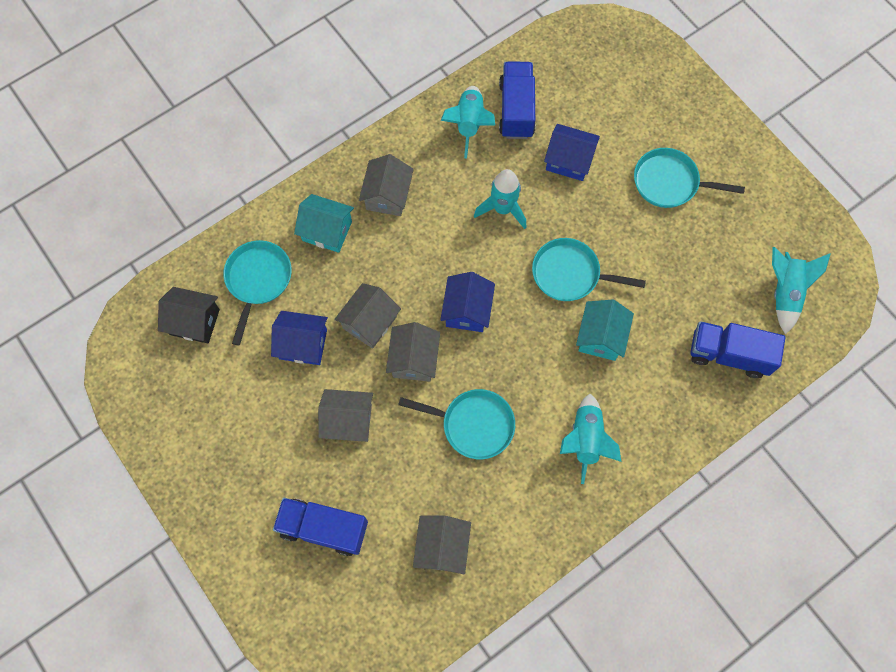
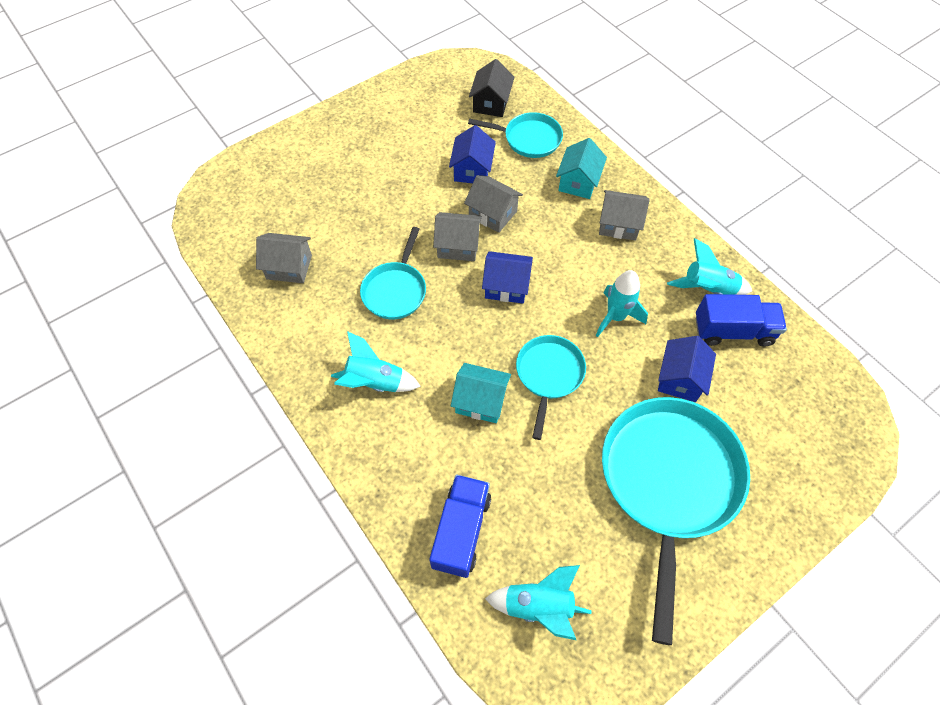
camera: 90 degrees right, 10 degrees down
(323, 528) = (316, 188): blue truck -> none
(348, 421) = (404, 201): grey house -> none
(669, 182) = (668, 482): turquoise pan -> turquoise pan, size x1.91

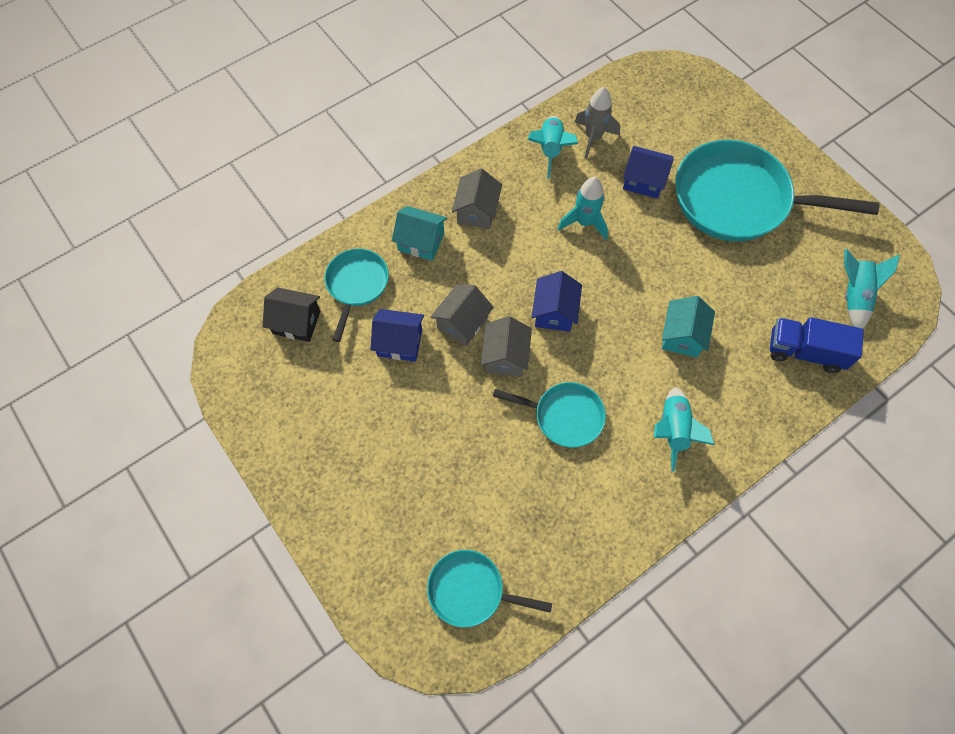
camera: 90 degrees left, 5 degrees up
(289, 267) = (538, 532): grey house -> none
(549, 375) = (650, 279): turquoise pan -> turquoise pan (470, 590)
(733, 331) = (593, 138): blue truck -> grey rocket

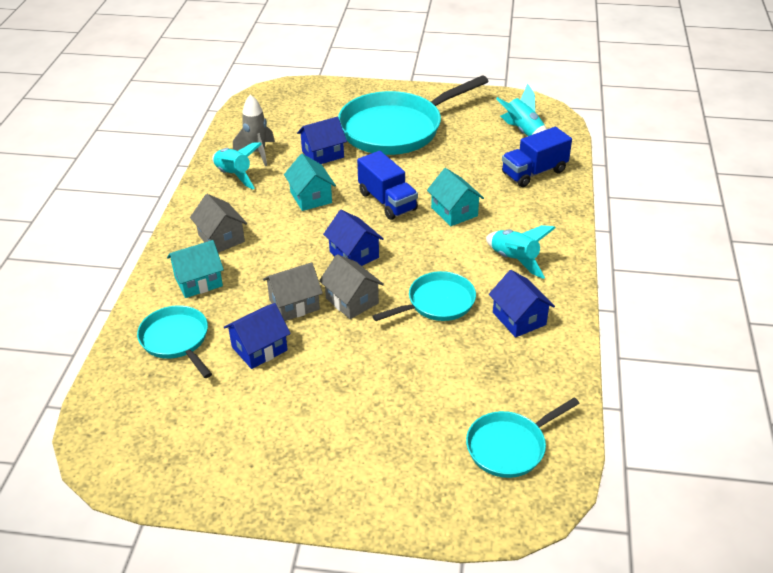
camera: 45 degrees left, 25 degrees down
(296, 322) = (151, 397): black house -> none
(462, 323) = (294, 304): grey house -> grey house turned 75 degrees clockwise
(584, 222) = (311, 197): turquoise rocket -> turquoise house
(608, 489) = (519, 318): none -> blue house
(640, 278) = (387, 201): none -> blue truck

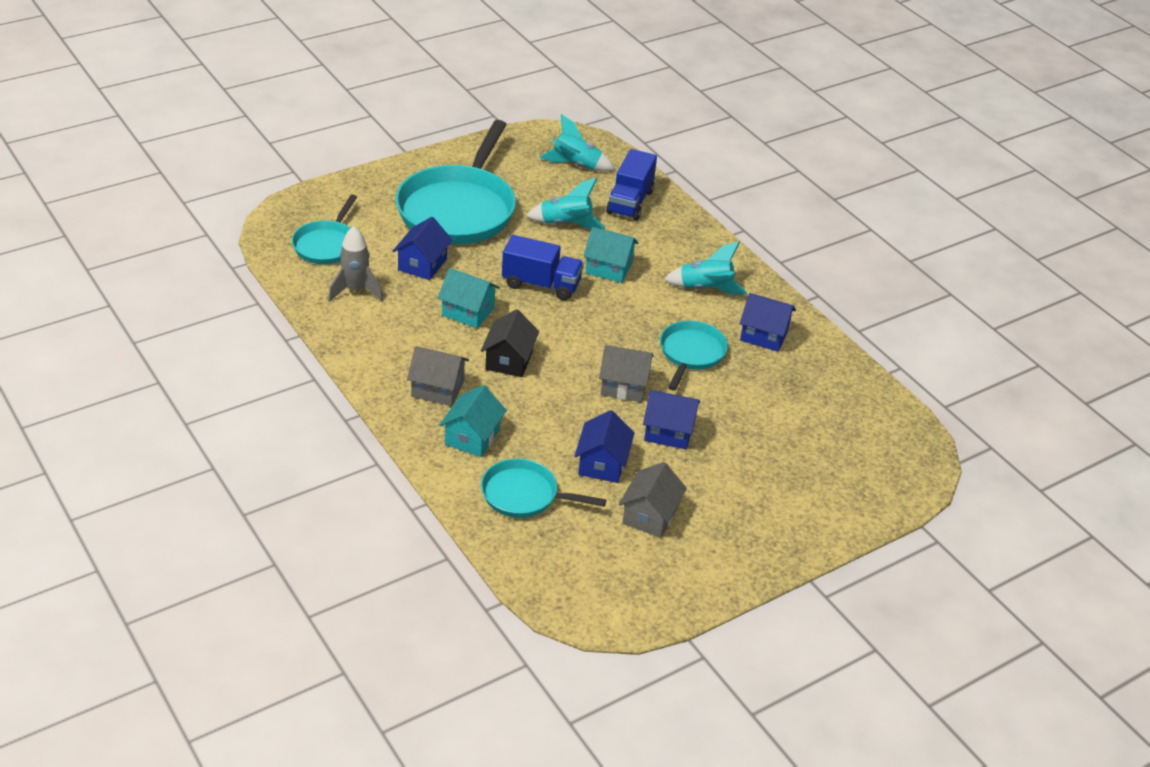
camera: 45 degrees left, 0 degrees up
(234, 176) = (364, 324): turquoise rocket -> turquoise rocket (566, 224)
(294, 242) = (509, 360): none -> black house
(294, 304) = (581, 413): grey house -> grey house (650, 515)
(354, 254) = (574, 346): blue house -> blue house (668, 432)
(509, 446) = (865, 433): turquoise pan -> turquoise pan (327, 245)

